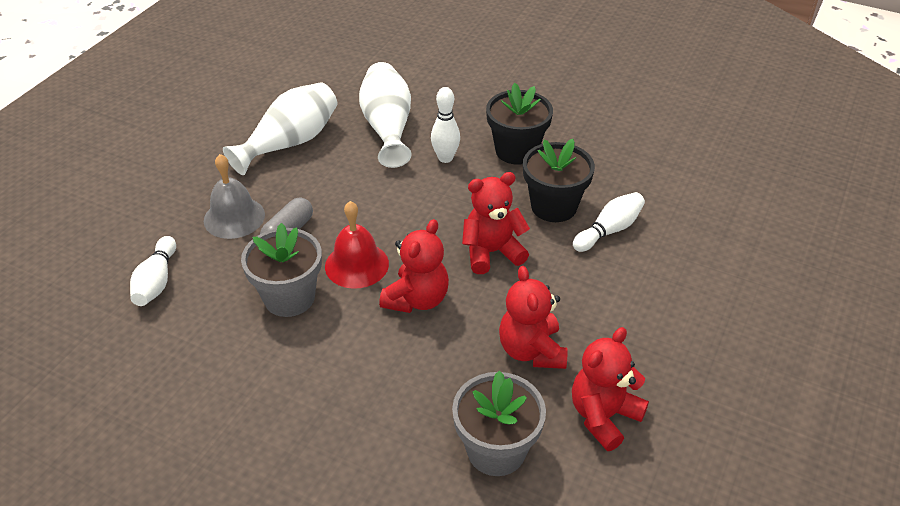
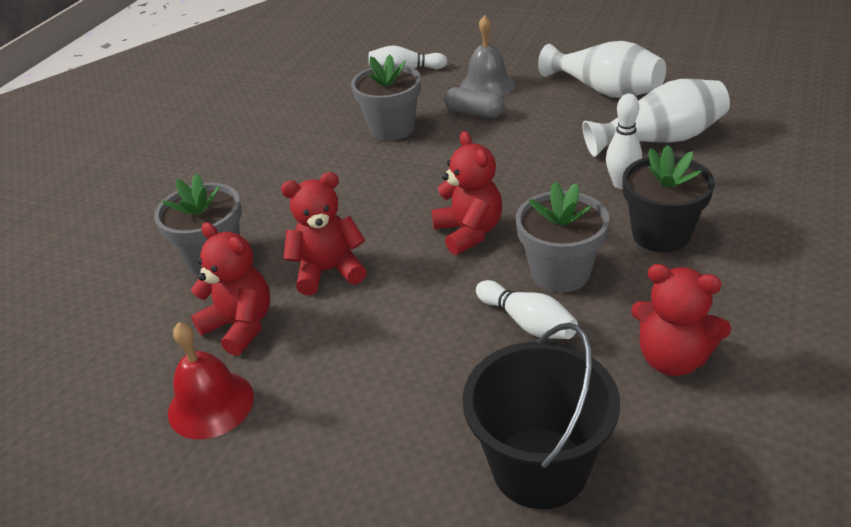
camera: 90 degrees right, 5 degrees down
(356, 265) = (437, 154): red bell -> red bell (211, 404)
(417, 299) = (395, 193): red teddy bear -> red teddy bear (672, 358)
(554, 206) = (560, 273): black flower pot -> grey flower pot
(742, 240) = (539, 467): none -> black bucket

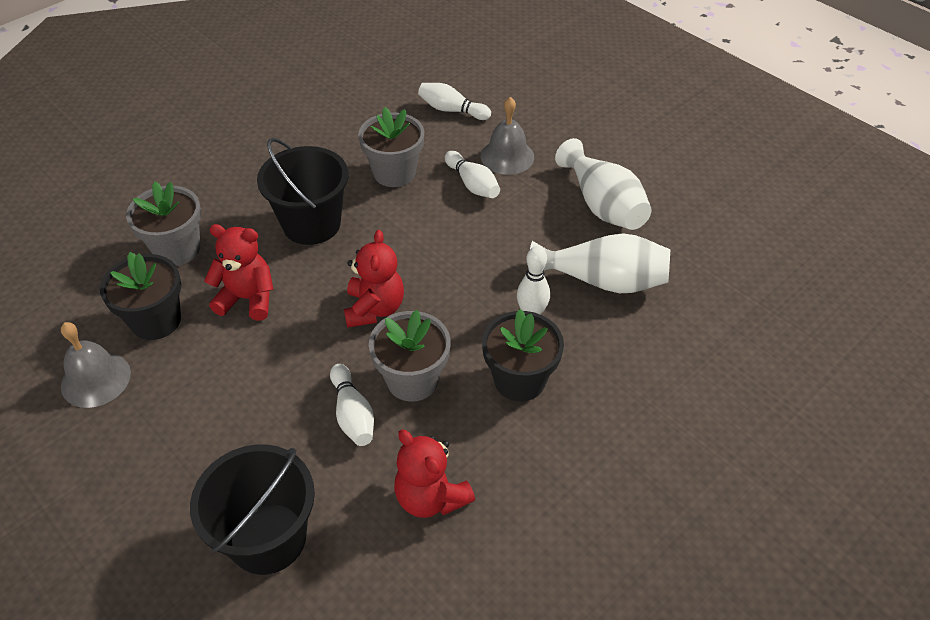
camera: 20 degrees right, 10 degrees up
(211, 404) = (96, 379): red bell -> grey bell
(240, 326) = (156, 321): red teddy bear -> black flower pot
(344, 191) = (311, 224): none -> black bucket
(474, 113) = (472, 184): grey capsule -> white bowling pin

